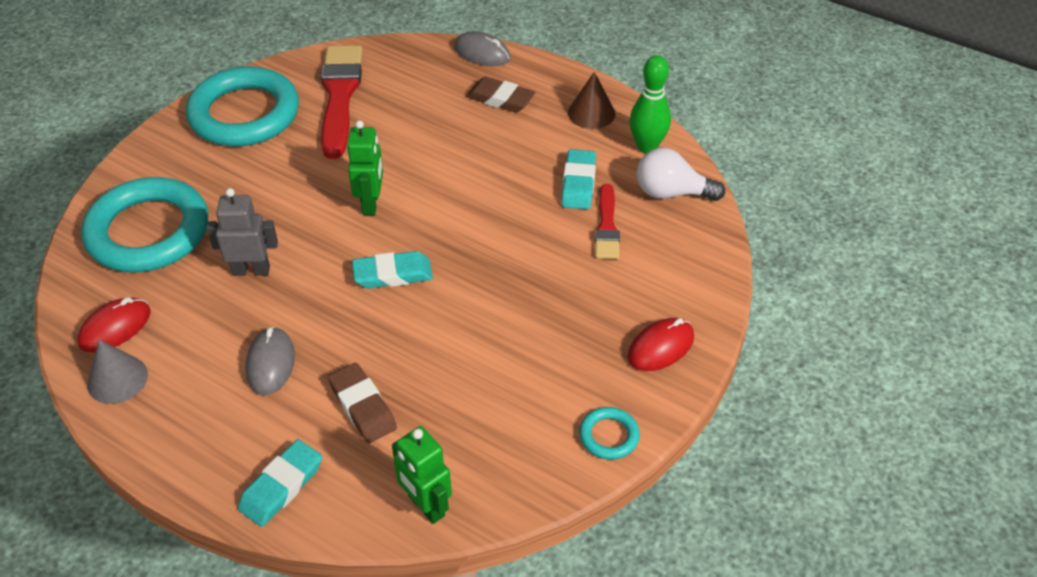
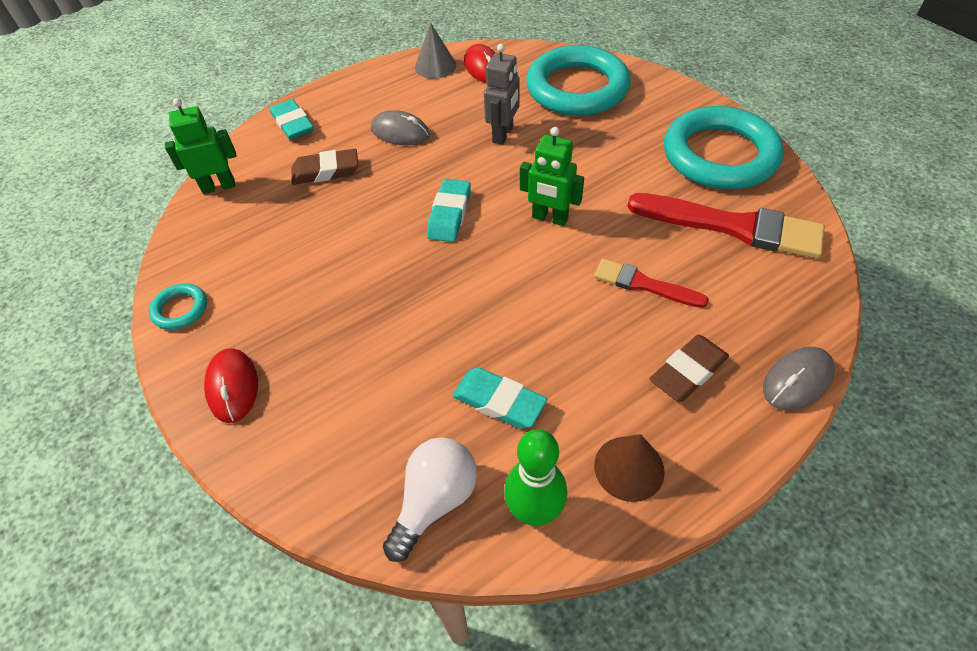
camera: 115 degrees right, 5 degrees up
(607, 226) = (416, 404): red brush -> red brush (644, 284)

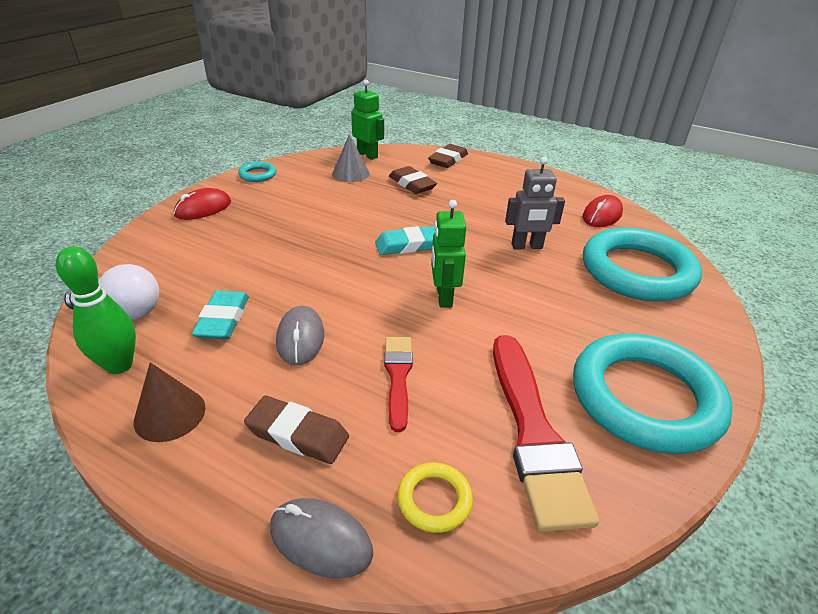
camera: 60 degrees right, 15 degrees down
(293, 124) = (448, 160): turquoise eraser -> brown eraser
(400, 132) = (480, 200): grey mouse -> grey mouse (300, 338)
(435, 66) = (575, 194): grey cone -> grey cone (350, 173)
(778, 304) = (434, 500): none -> yellow ring

